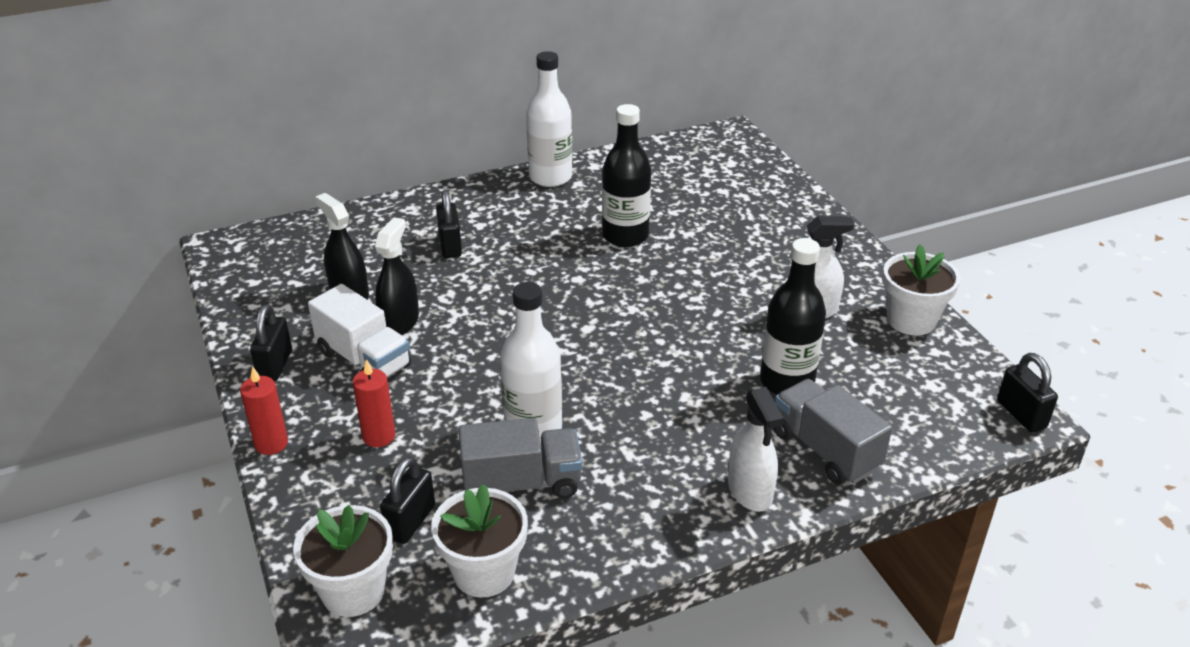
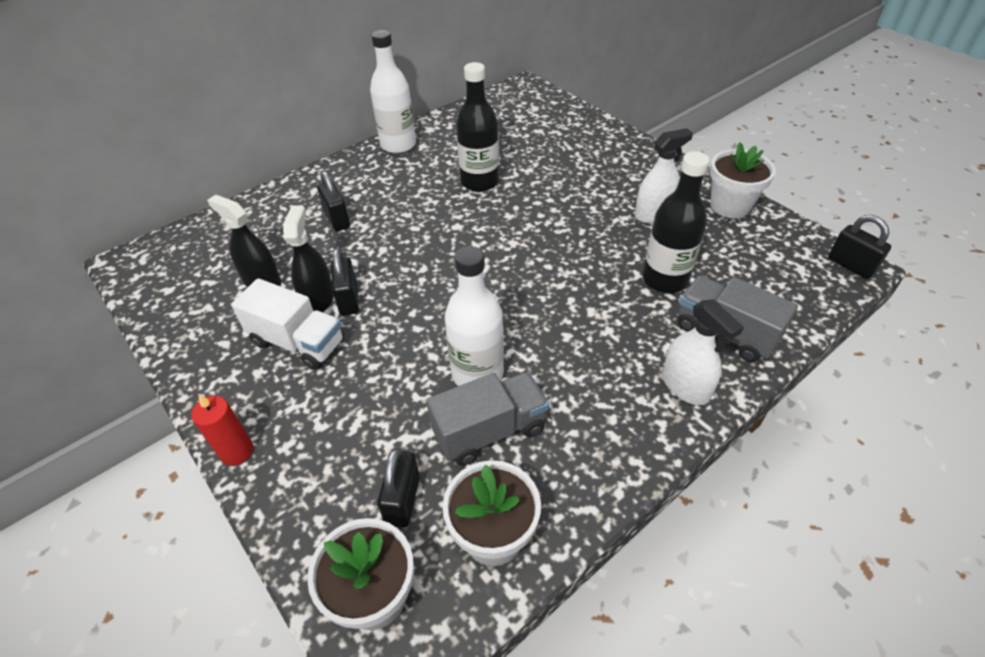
camera: 15 degrees left, 10 degrees up
(275, 365) = (215, 368): black padlock -> black padlock (349, 299)
(379, 436) = (339, 417): red candle -> none

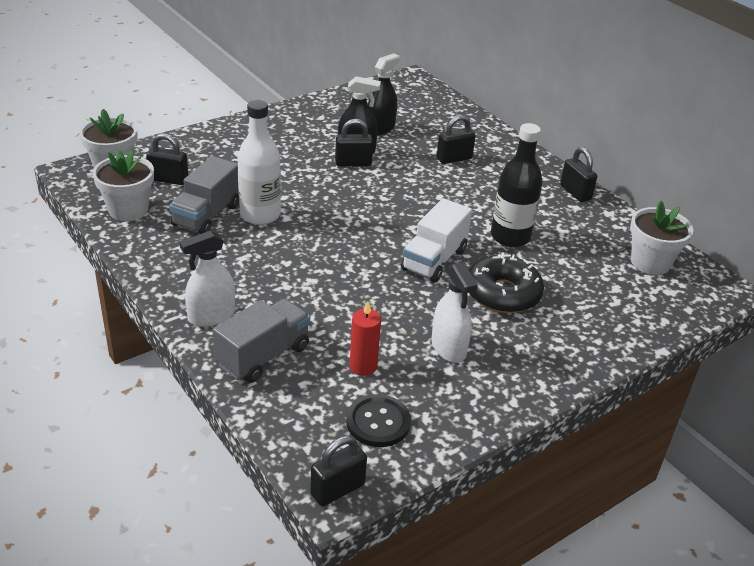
camera: 90 degrees right, 10 degrees down
(237, 451) = (228, 125): red candle -> red candle (363, 366)
(298, 342) = (313, 143): white truck -> white truck (434, 260)
(398, 145) = (575, 192): white bottle -> black padlock
(489, 430) = (207, 215): grey truck -> grey truck turned 45 degrees clockwise
(567, 186) = (502, 294): none -> black donut
(665, 279) = (343, 333): black bottle -> none
(730, 206) = (460, 415): white flower pot -> white flower pot (650, 262)
(765, 249) = (378, 422): none -> black button

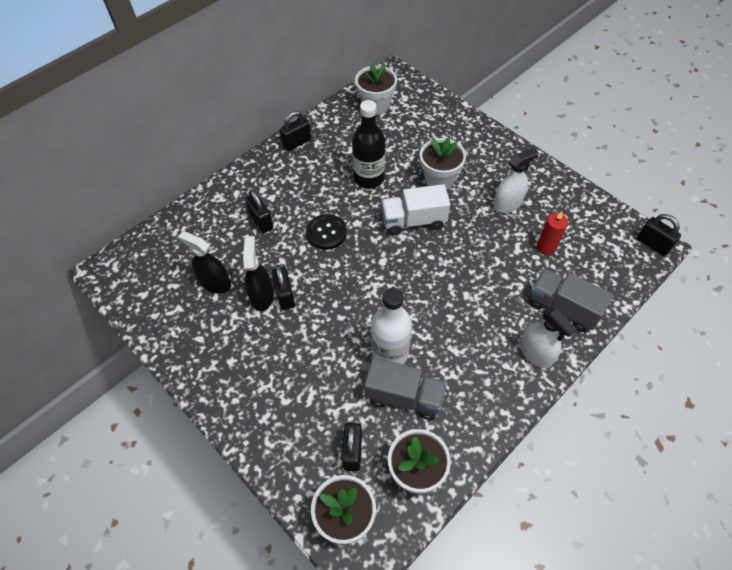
camera: 95 degrees left, 20 degrees up
(378, 422) = (591, 232): black button -> black button (326, 233)
(434, 260) = (413, 221): white truck -> white truck turned 150 degrees clockwise
(502, 294) = (439, 179): black donut -> white flower pot

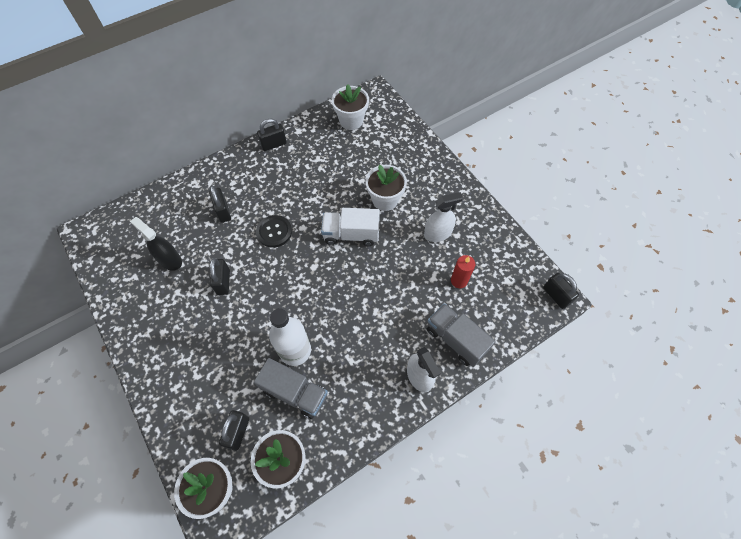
camera: 10 degrees right, 5 degrees up
(262, 296) = (204, 279): black spray bottle -> none
(369, 178) = (325, 188): black bottle -> none

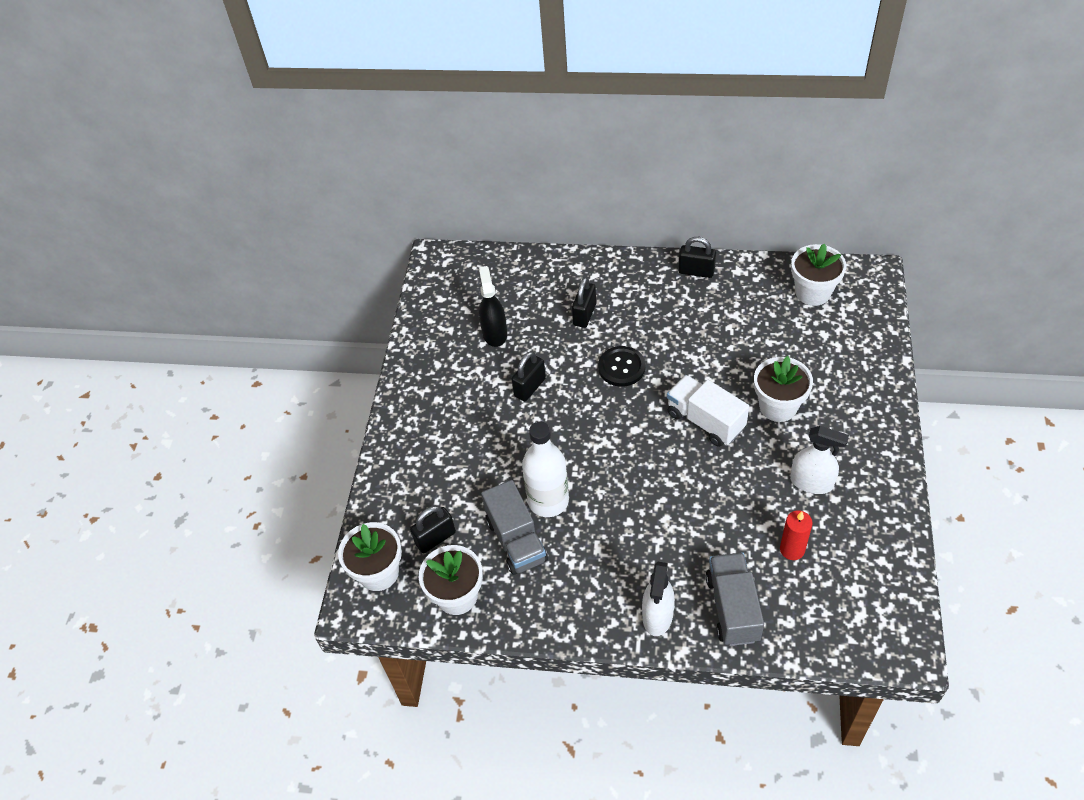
camera: 45 degrees right, 10 degrees down
(556, 296) = (904, 646): black padlock -> none

